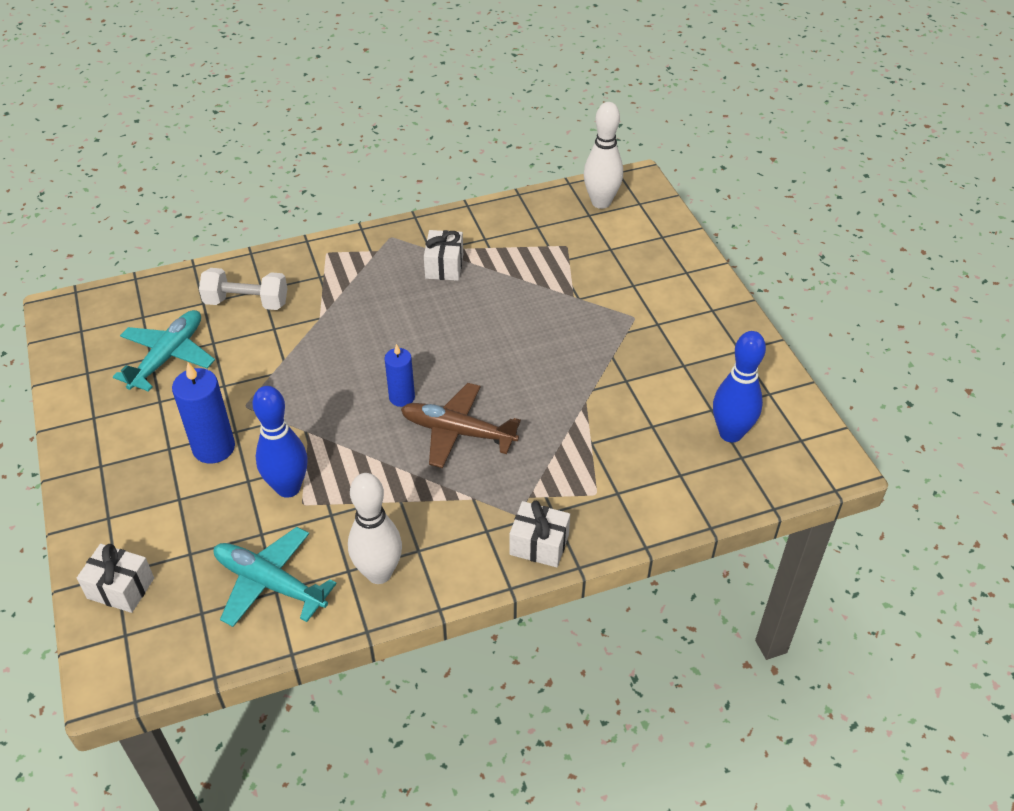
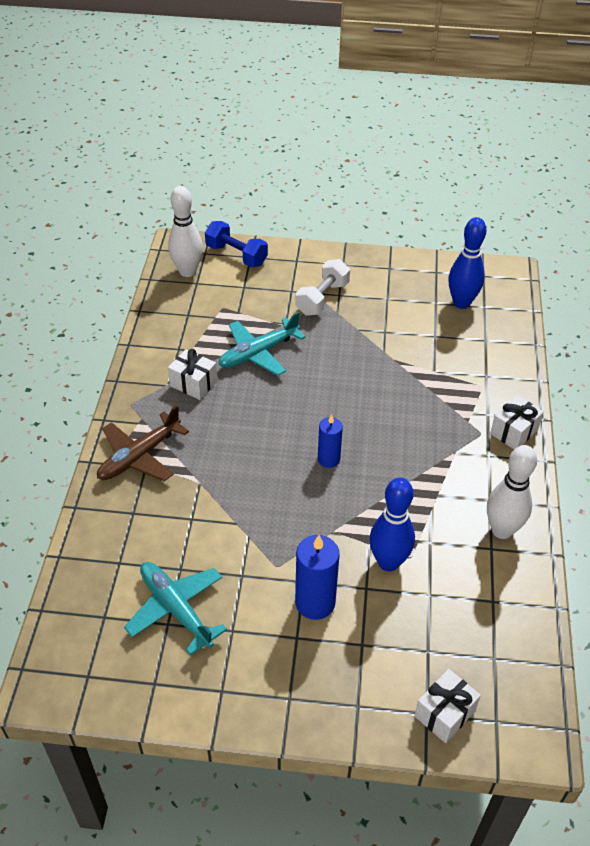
camera: 65 degrees left, 0 degrees up
(246, 302) = (143, 529): white dumbbell -> white dumbbell (322, 299)
(270, 583) = (483, 602): turquoise plane -> turquoise plane (258, 353)
(458, 432) = (385, 438): brown plane -> brown plane (139, 456)
(655, 226) = (236, 255): none -> blue dumbbell

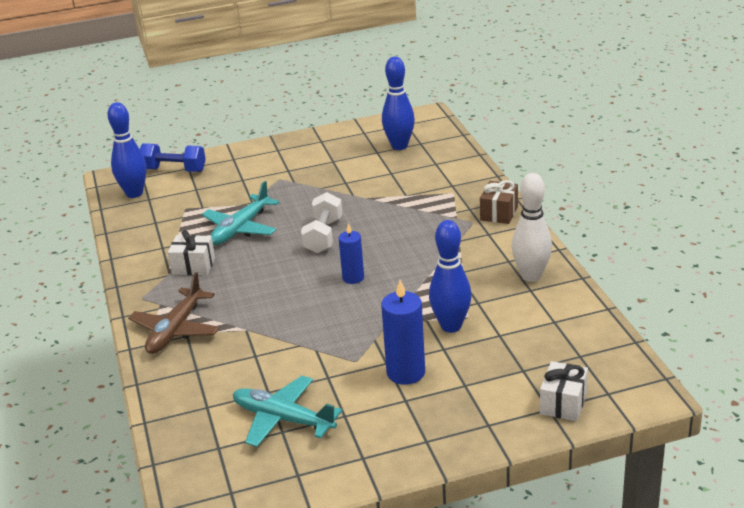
camera: 20 degrees left, 15 degrees down
(187, 271) = (134, 193): white bowling pin -> blue bowling pin
(322, 299) = (275, 177): white dumbbell -> white dumbbell (323, 236)
(514, 432) = (499, 213): white gift -> brown gift

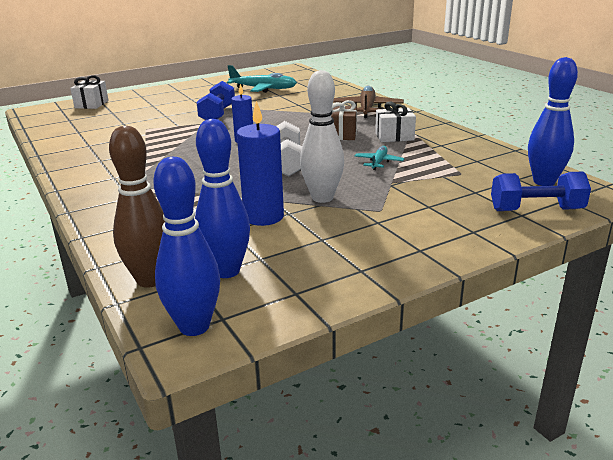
camera: 165 degrees right, 5 degrees down
(241, 228) = (378, 162): turquoise plane -> turquoise plane, size x0.55
(372, 342) = (217, 114): none -> blue dumbbell
(406, 372) = (192, 106): blue candle -> blue candle (263, 217)
(445, 144) = (150, 280): none -> brown bowling pin
(451, 326) = (159, 124): blue bowling pin -> blue bowling pin (194, 326)
(499, 213) = (95, 195): brown gift -> brown gift (341, 134)
(531, 276) = (83, 152): white bowling pin -> white bowling pin (322, 198)

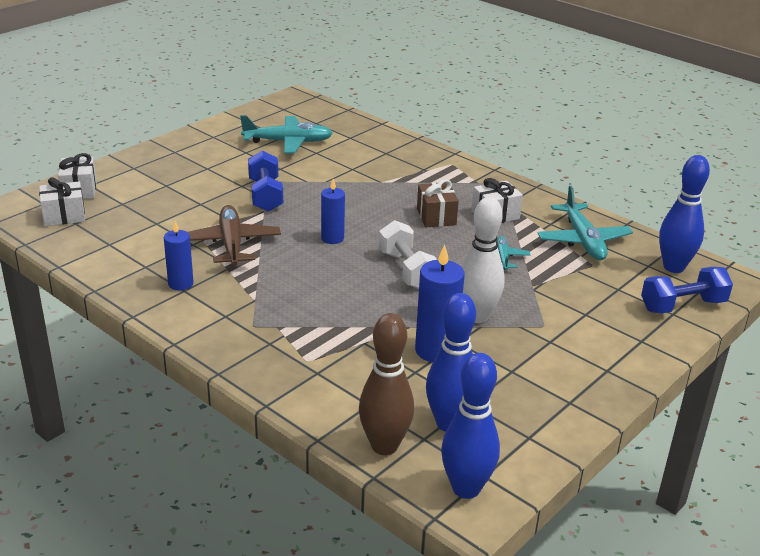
camera: 20 degrees left, 5 degrees up
(66, 116) = (64, 216): none -> white gift
(102, 156) = (180, 284): none -> blue candle
(366, 109) = (437, 170): brown plane -> brown plane (231, 244)
(464, 157) = (583, 240): none -> turquoise plane

